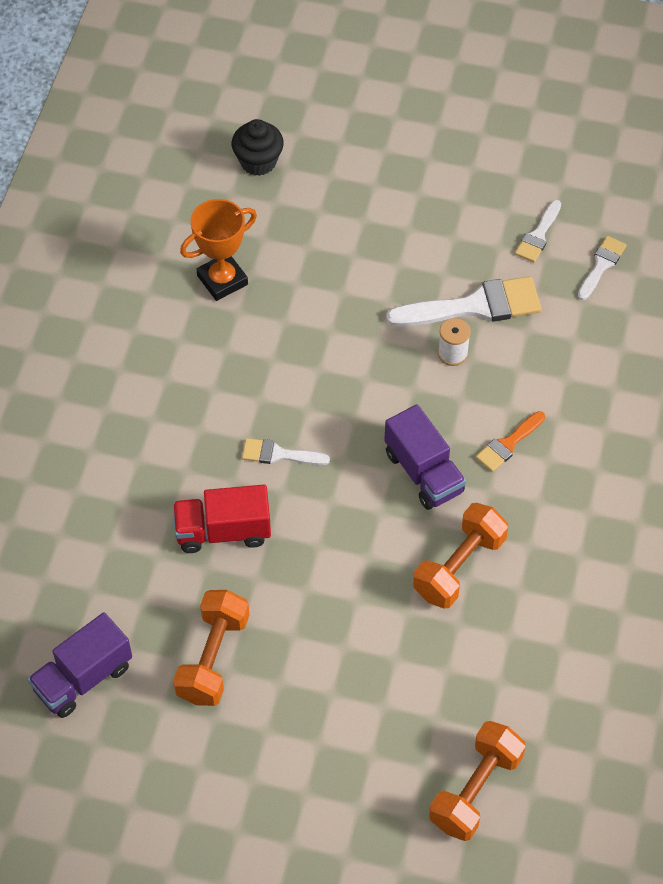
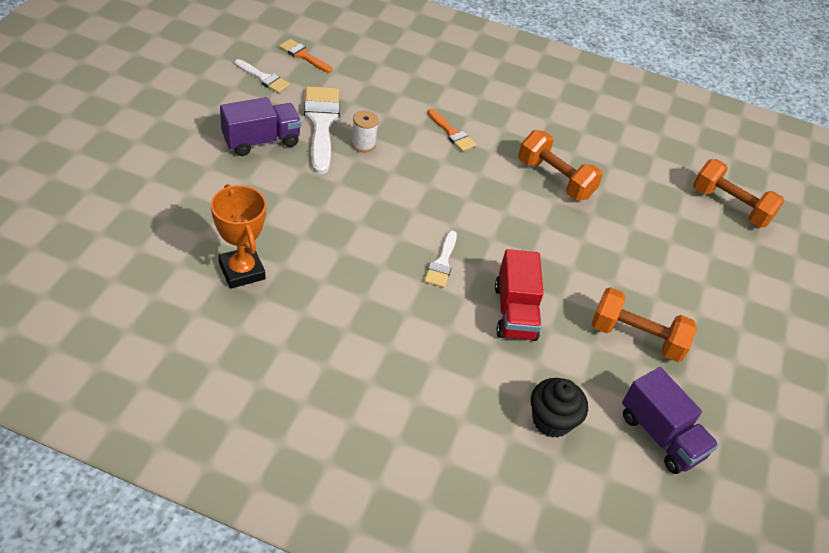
camera: 90 degrees left, 10 degrees down
(258, 162) = (108, 223): black cupcake -> black cupcake (551, 420)
(423, 472) = (471, 181): purple truck -> purple truck (261, 141)
(601, 265) = (303, 55): white brush -> orange brush

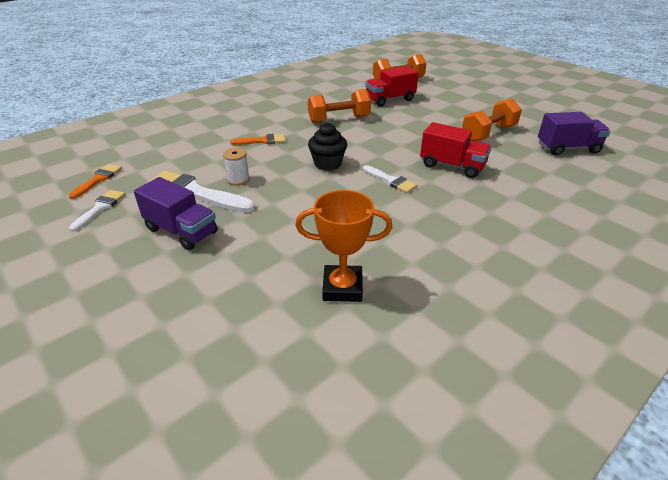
camera: 55 degrees left, 10 degrees down
(261, 141) = (181, 231): purple truck -> purple truck turned 120 degrees clockwise
(264, 78) = (100, 208): white brush -> white brush turned 45 degrees counterclockwise
(303, 55) = (98, 179): orange brush -> orange brush turned 135 degrees clockwise
(551, 420) = (552, 180): black cupcake -> black cupcake (327, 164)
(655, 213) = (390, 100): none -> red truck

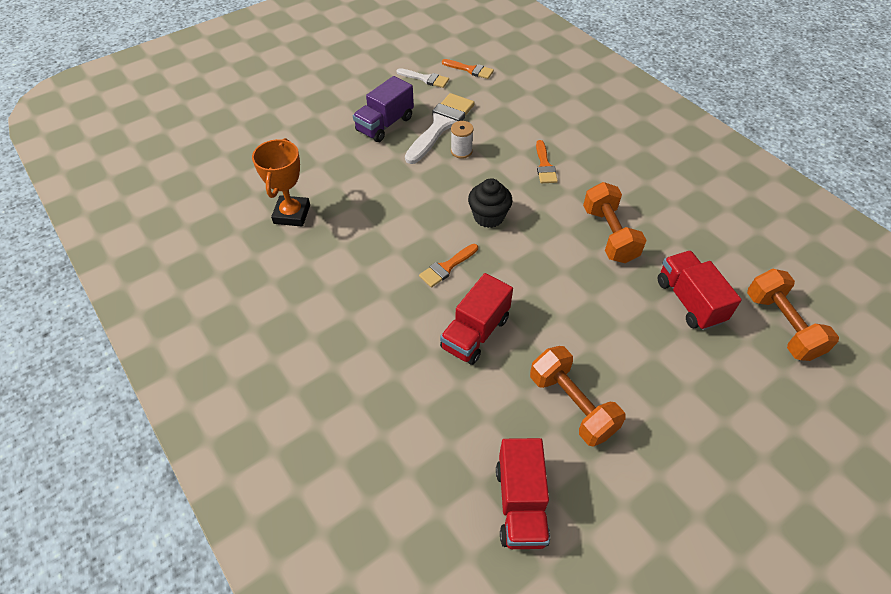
camera: 95 degrees right, 15 degrees up
(391, 181) = (447, 267): white brush -> orange brush
(567, 148) = (521, 504): purple truck -> red truck

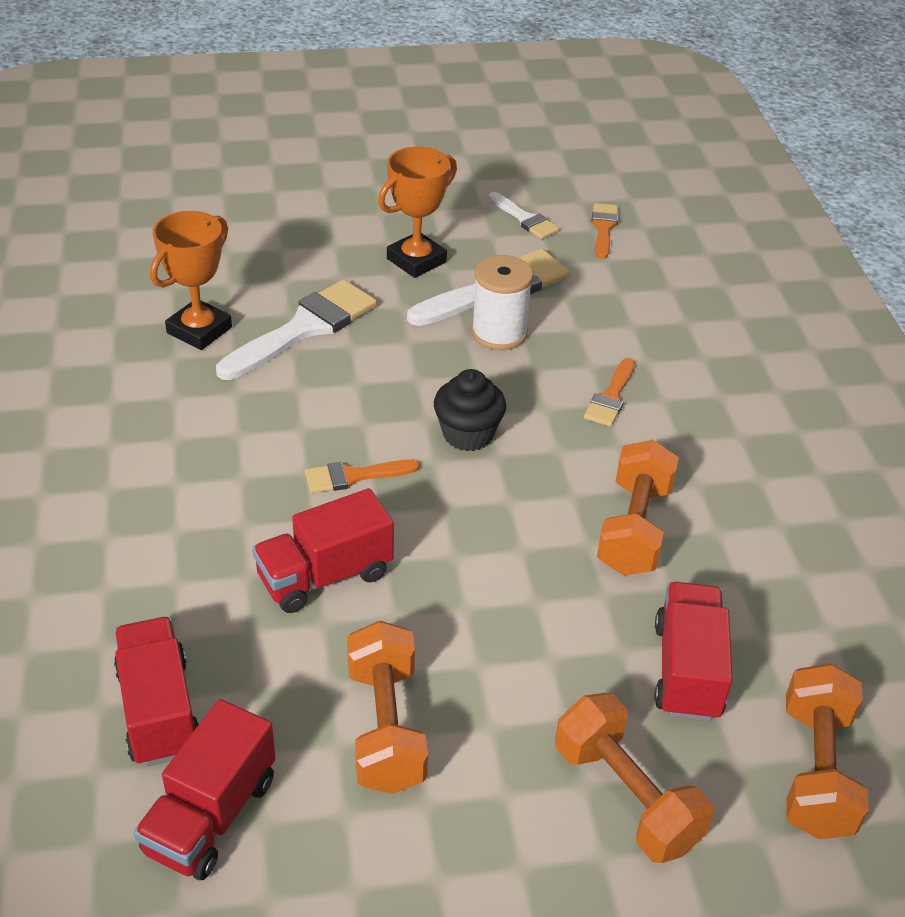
camera: 25 degrees right, 10 degrees down
(353, 189) = (304, 328): none -> white brush
(385, 124) = (416, 260): purple truck -> orange trophy
(445, 457) = (159, 710): none -> red truck
(461, 151) = (499, 333): white spool -> white spool, size x1.55
(470, 70) = (603, 228): orange brush -> orange brush turned 135 degrees counterclockwise
(711, 383) = (626, 797): none -> orange dumbbell

